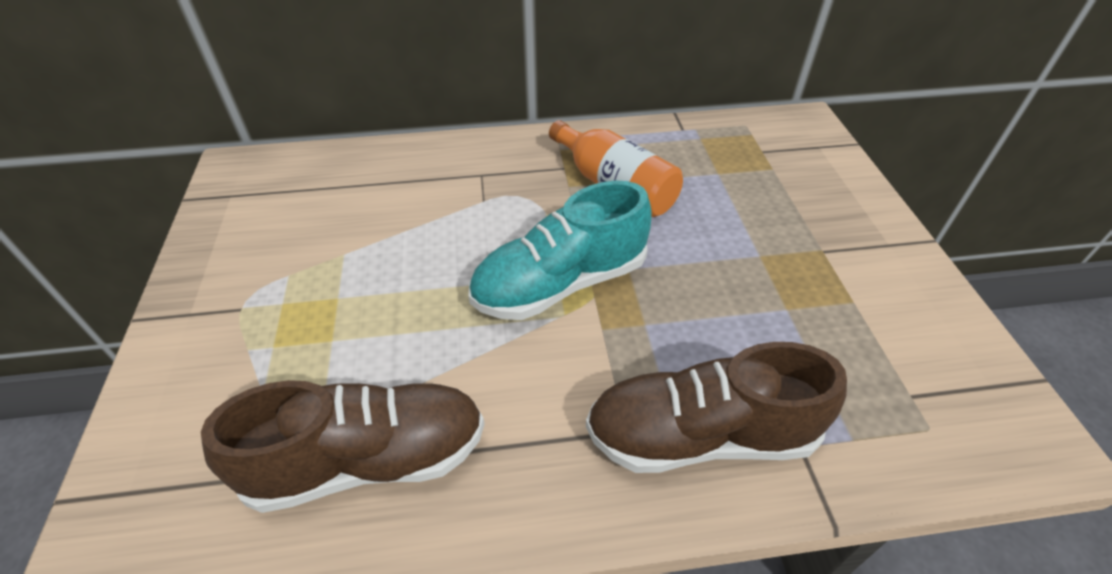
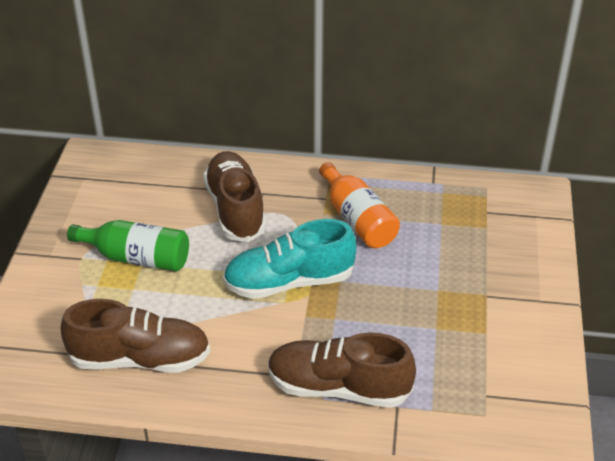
camera: 15 degrees right, 5 degrees down
(328, 291) = (137, 258): none -> green bottle
(452, 200) = (235, 209): none -> brown shoe

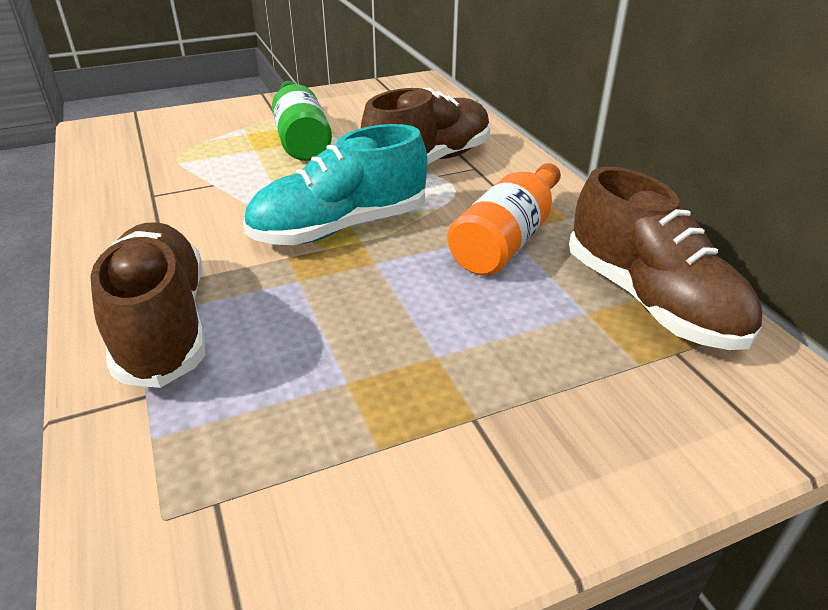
camera: 60 degrees right, 5 degrees down
(140, 359) = (151, 182): brown shoe -> brown shoe (651, 301)
(289, 282) = (340, 228): turquoise shoe -> turquoise shoe turned 75 degrees counterclockwise

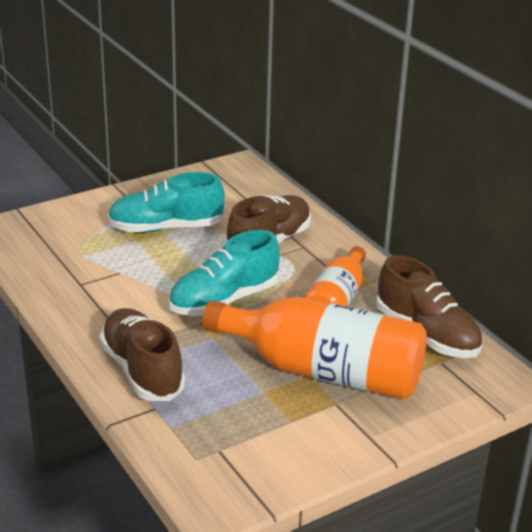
camera: 10 degrees left, 5 degrees down
(301, 138) = (166, 228): green bottle -> turquoise shoe
(465, 353) = (324, 372): none -> orange bottle

